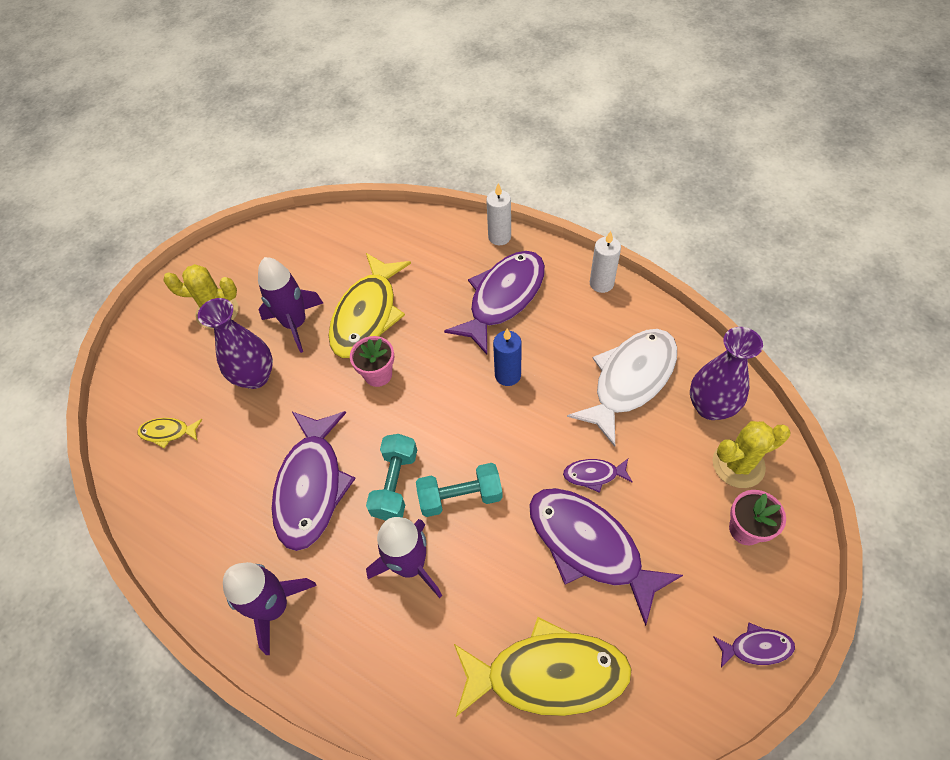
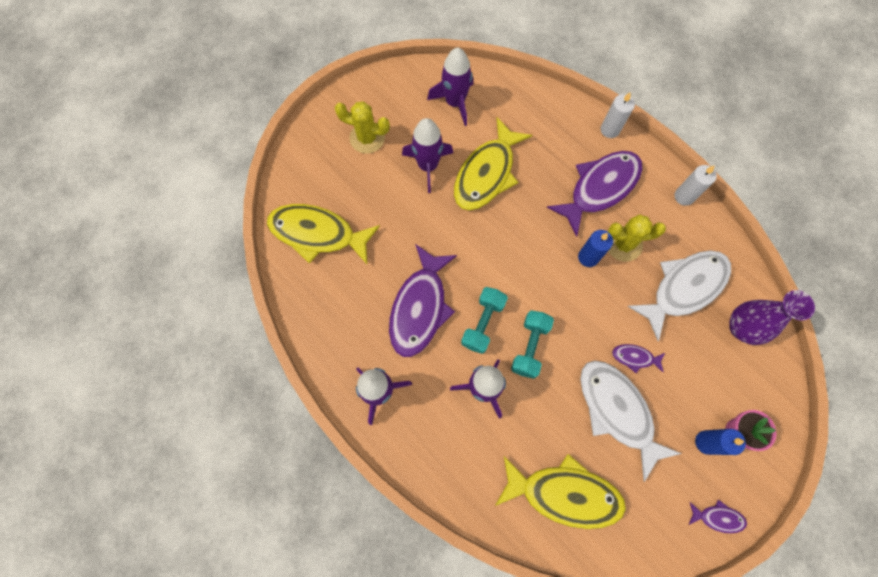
camera: 10 degrees right, 15 degrees up
(168, 432) = (317, 234): yellow fish -> yellow fish, size x2.24
(255, 377) = (390, 204): purple vase -> none
(316, 251) = (455, 102): none -> purple rocket
(378, 374) = (486, 229): pink flower pot -> none
(460, 497) = (530, 347): turquoise dumbbell -> turquoise dumbbell turned 75 degrees counterclockwise
(589, 546) = (617, 411): purple fish -> white fish
(711, 554) = (706, 442): none -> blue candle
(738, 464) = (748, 380): yellow cactus -> yellow cactus (623, 244)

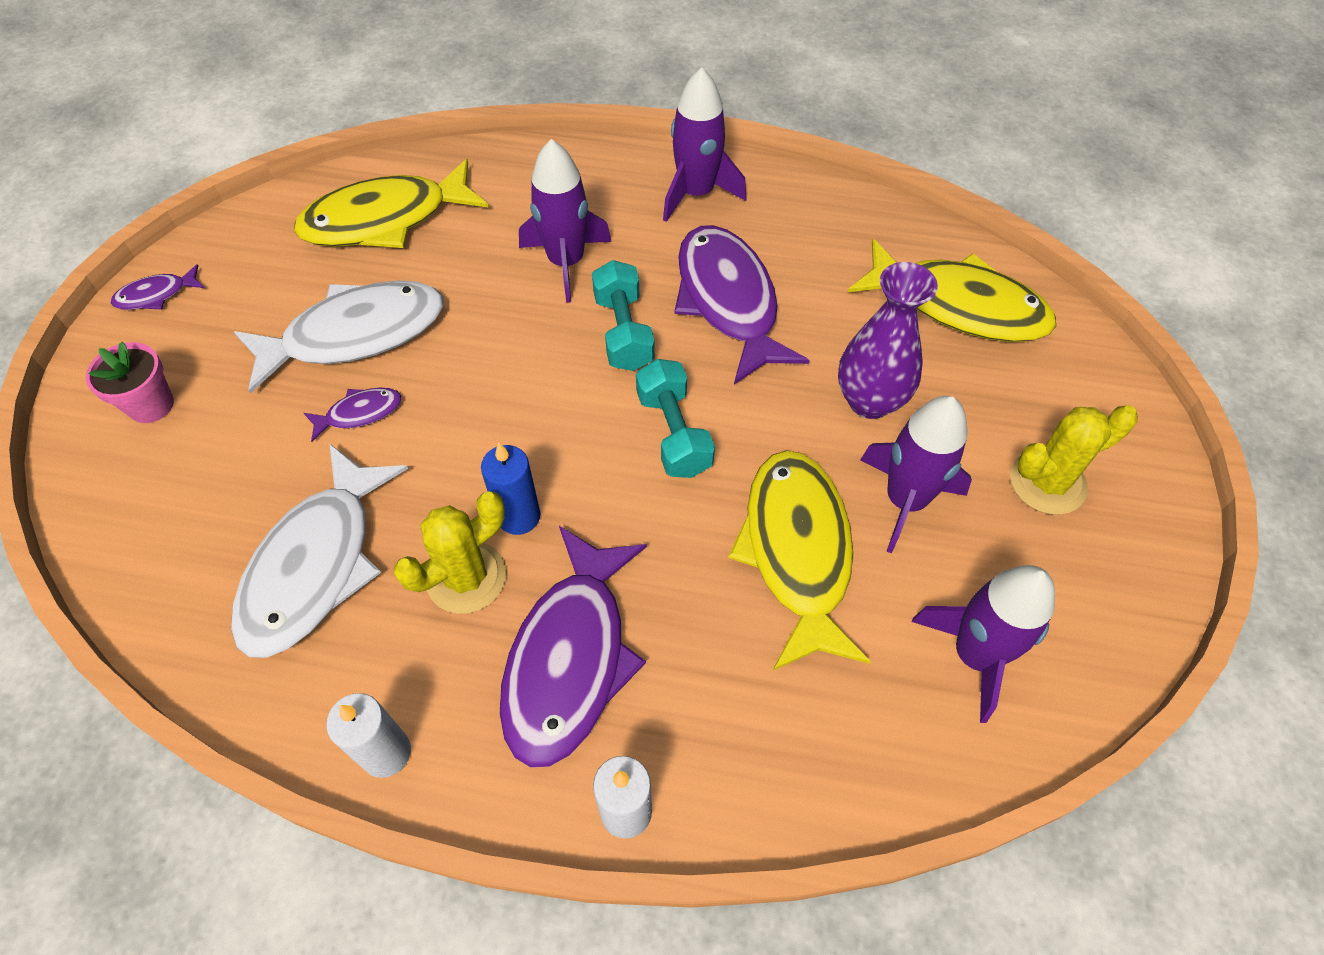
camera: 145 degrees right, 15 degrees down
(317, 234) = (959, 305): yellow fish -> yellow fish turned 45 degrees clockwise
(530, 347) = (533, 341): turquoise dumbbell -> turquoise dumbbell (673, 433)
(617, 411) = (355, 334): white fish -> white fish turned 45 degrees counterclockwise
(706, 442) = (200, 367): blue candle -> none
(741, 328) = (183, 558): purple vase -> purple vase (869, 401)

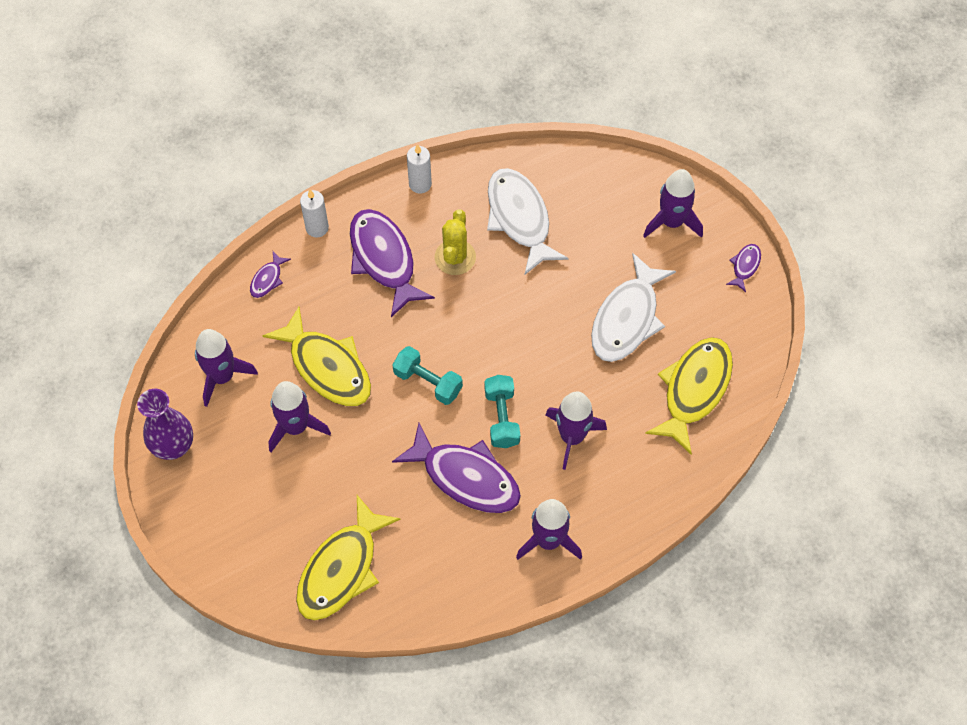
camera: 140 degrees right, 5 degrees up
(151, 405) = (672, 222): pink flower pot -> purple rocket
(360, 413) = (578, 286): purple fish -> purple fish (267, 279)
(518, 516) = (459, 295): blue candle -> none
(623, 332) = (502, 418): turquoise dumbbell -> turquoise dumbbell turned 45 degrees clockwise
(869, 401) = (348, 469): purple vase -> purple vase (173, 446)
(959, 305) = (342, 569): yellow fish -> yellow fish turned 45 degrees counterclockwise
(1047, 482) = (234, 486): yellow cactus -> none

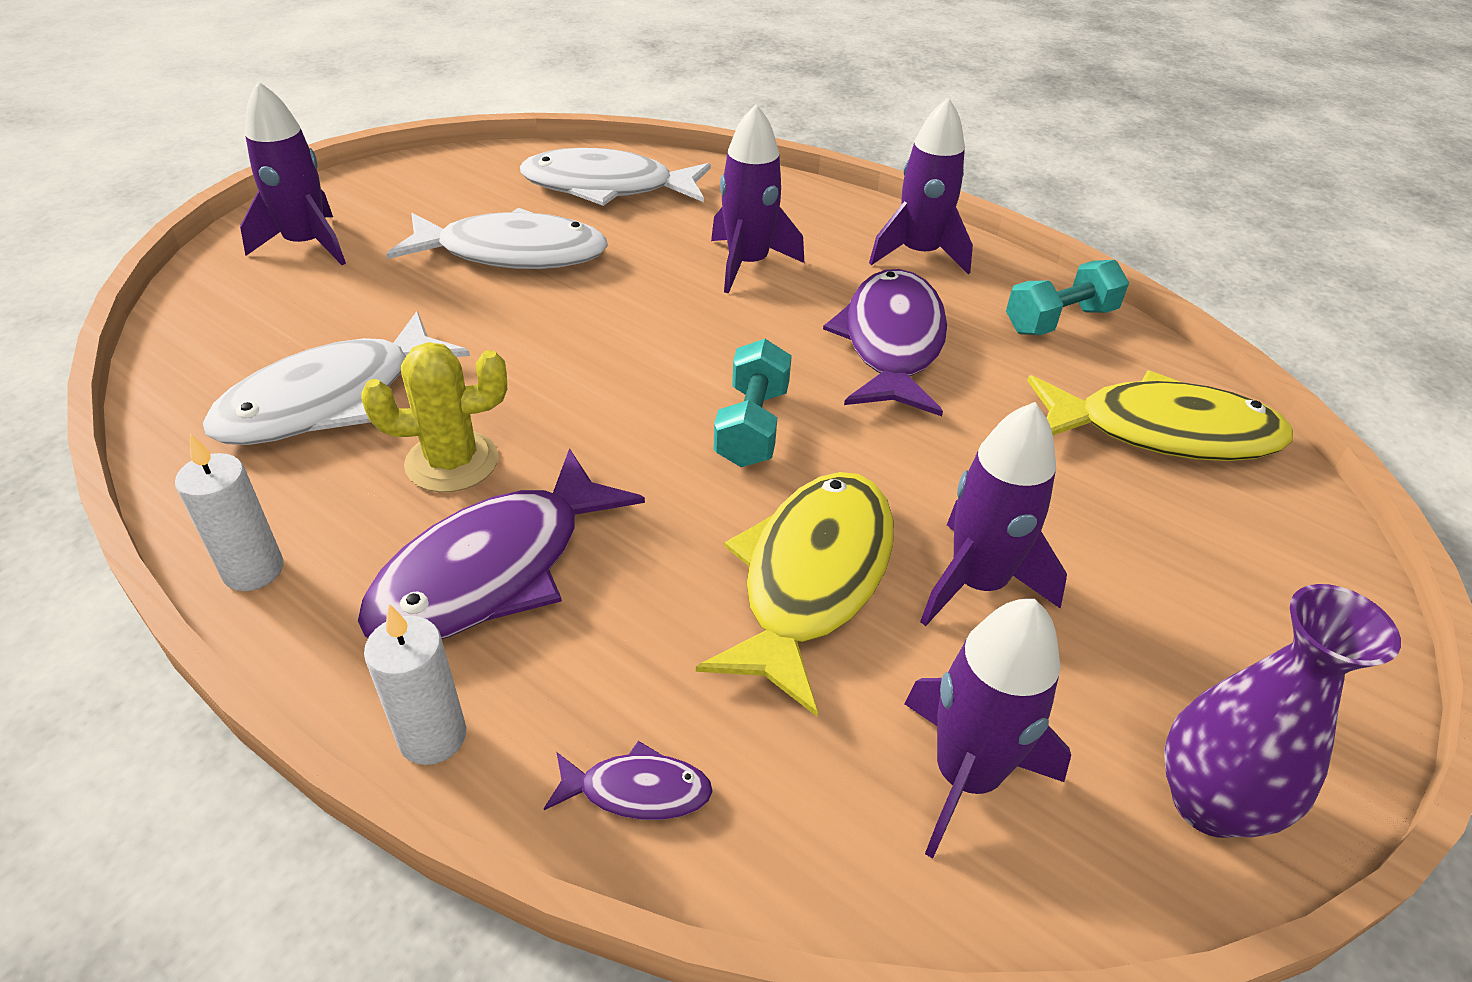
camera: 115 degrees left, 20 degrees down
(502, 418) = (763, 331): turquoise dumbbell -> turquoise dumbbell (1059, 320)
(694, 390) = (607, 188): yellow fish -> white fish
(745, 266) = (378, 179): purple fish -> none

